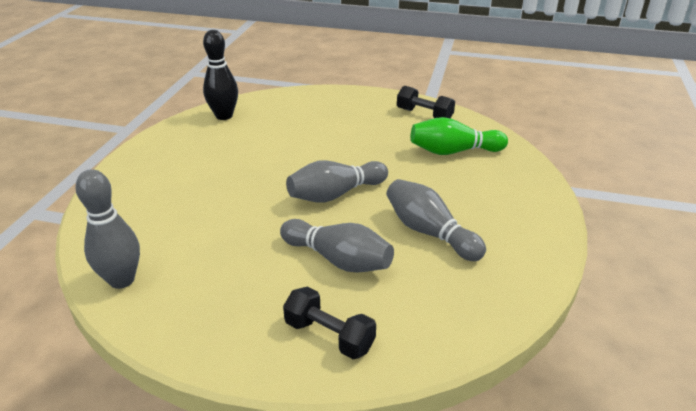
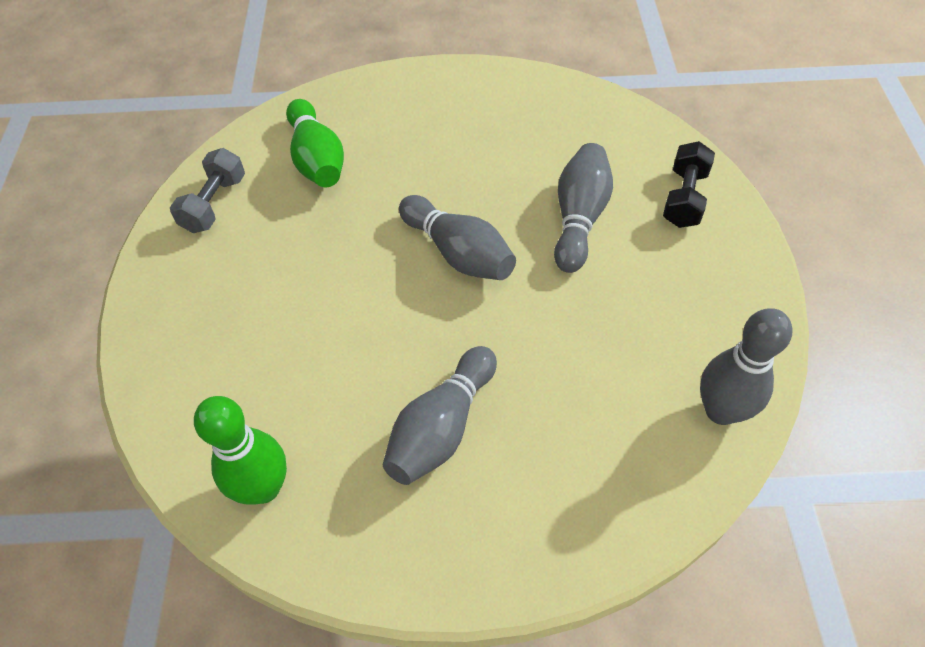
camera: 105 degrees left, 20 degrees up
(224, 116) = (264, 488): black bowling pin -> green bowling pin
(424, 115) = (214, 204): black dumbbell -> grey dumbbell
(429, 232) = (498, 156): grey bowling pin -> grey bowling pin (441, 428)

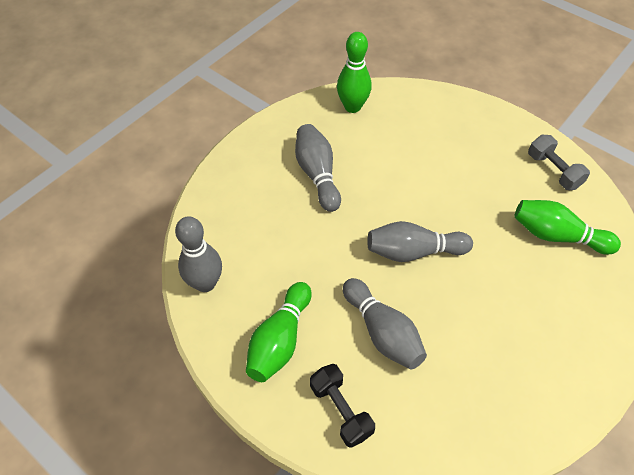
camera: 130 degrees right, 0 degrees up
(687, 287) = (280, 340): none -> green bowling pin

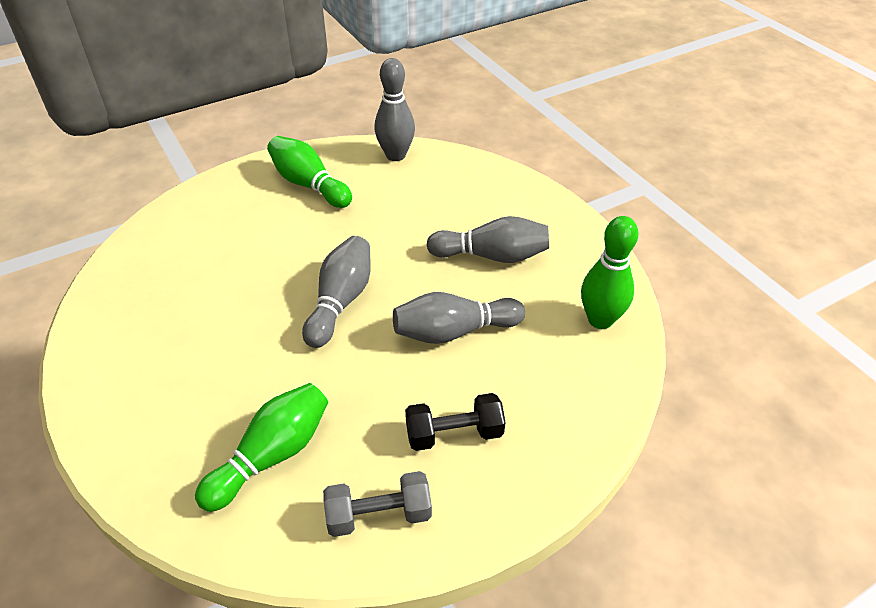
camera: 110 degrees right, 10 degrees down
(340, 410) = (220, 203): black dumbbell -> black dumbbell (454, 434)
(382, 332) = (268, 248): grey bowling pin -> grey bowling pin (453, 331)

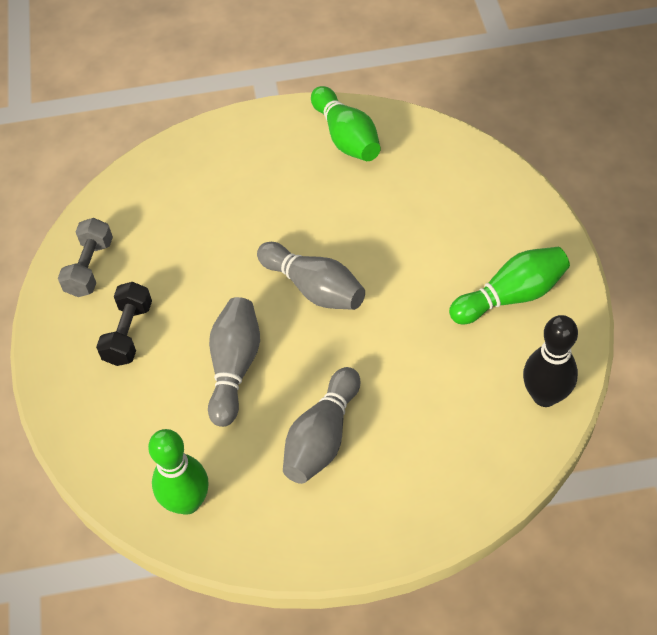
camera: 115 degrees right, 10 degrees up
(272, 455) = (173, 215): green bowling pin -> green bowling pin (346, 138)
(395, 155) = (544, 396): grey bowling pin -> black bowling pin

